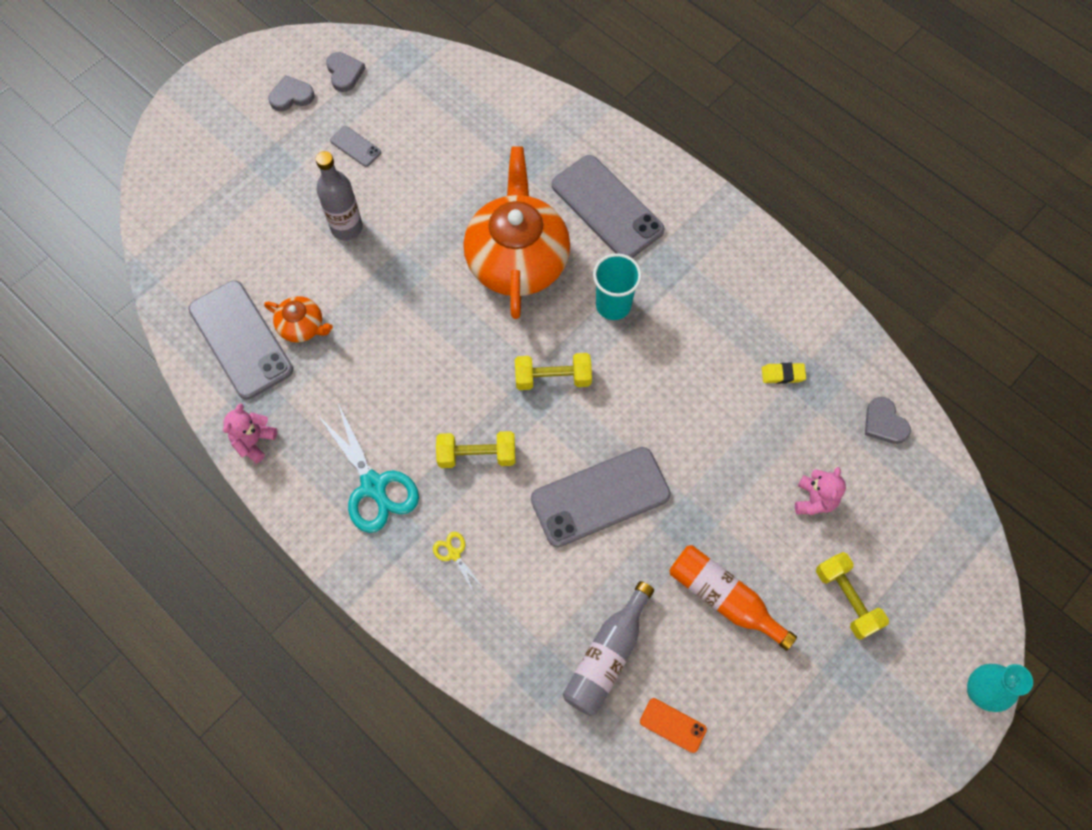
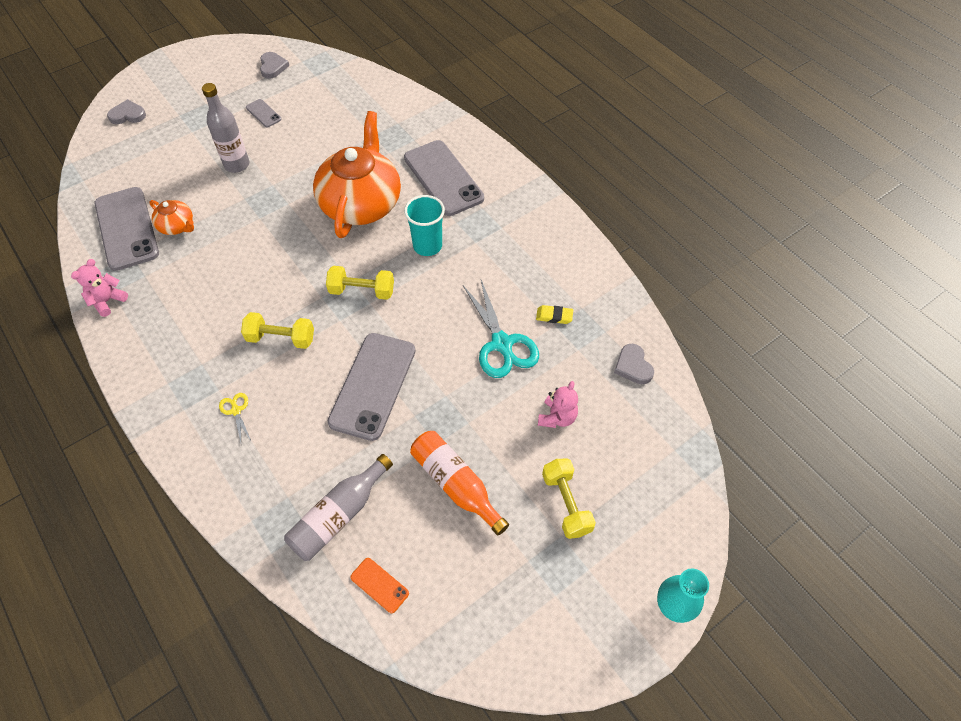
camera: 10 degrees right, 10 degrees down
(291, 96) = (228, 76): grey heart -> grey heart (128, 115)
(374, 486) = (189, 348): turquoise scissors -> turquoise scissors (502, 344)
(600, 497) = (373, 386): grey phone -> grey phone turned 60 degrees counterclockwise

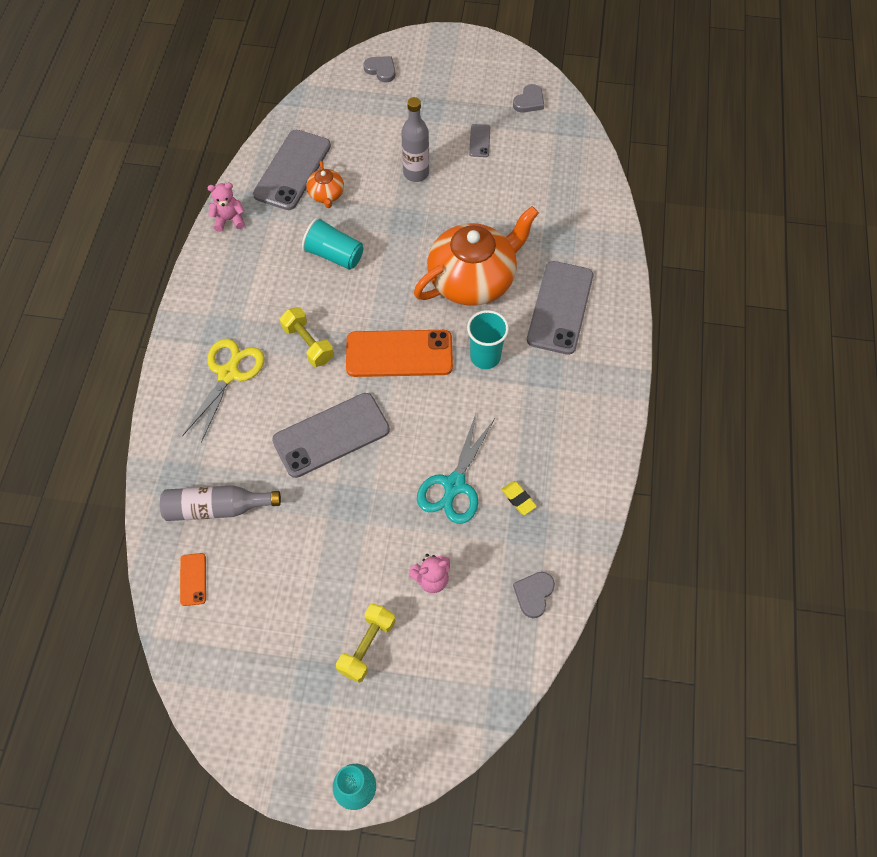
camera: 45 degrees right, 5 degrees up
(232, 262) = (334, 255): none -> turquoise cup
(236, 410) = (229, 373): yellow scissors -> yellow scissors, size x2.18
(362, 291) = (399, 354): yellow dumbbell -> orange phone
(456, 484) = (309, 559): orange bottle -> none

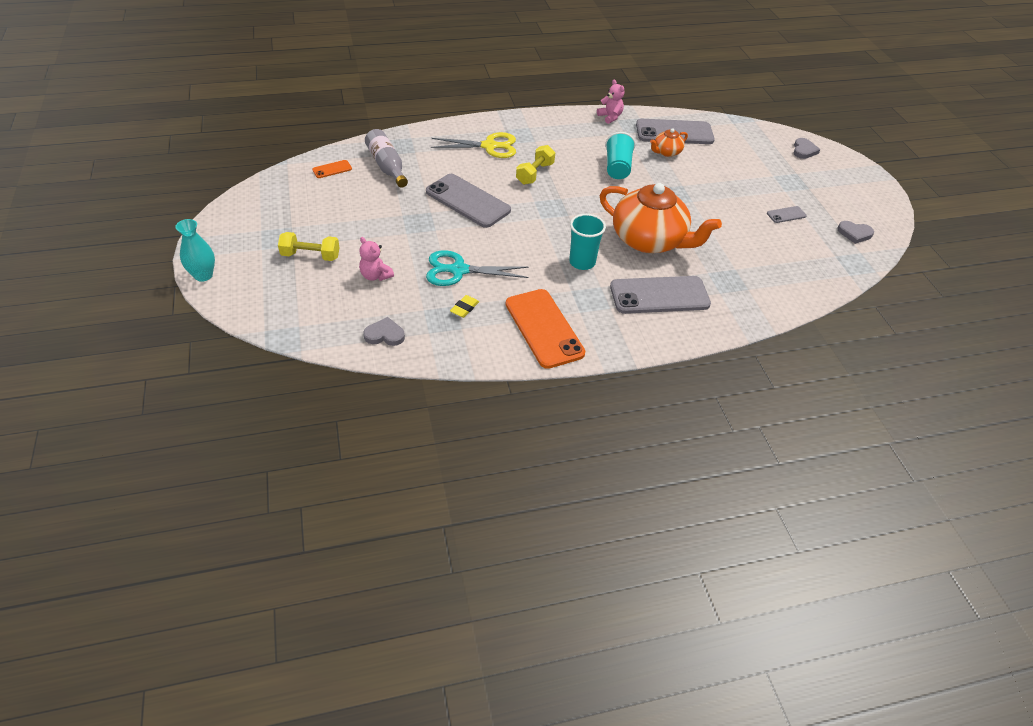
camera: 65 degrees right, 15 degrees down
(399, 354) = (555, 217): orange phone -> orange phone (544, 328)
(416, 173) = (723, 189): grey bottle -> none

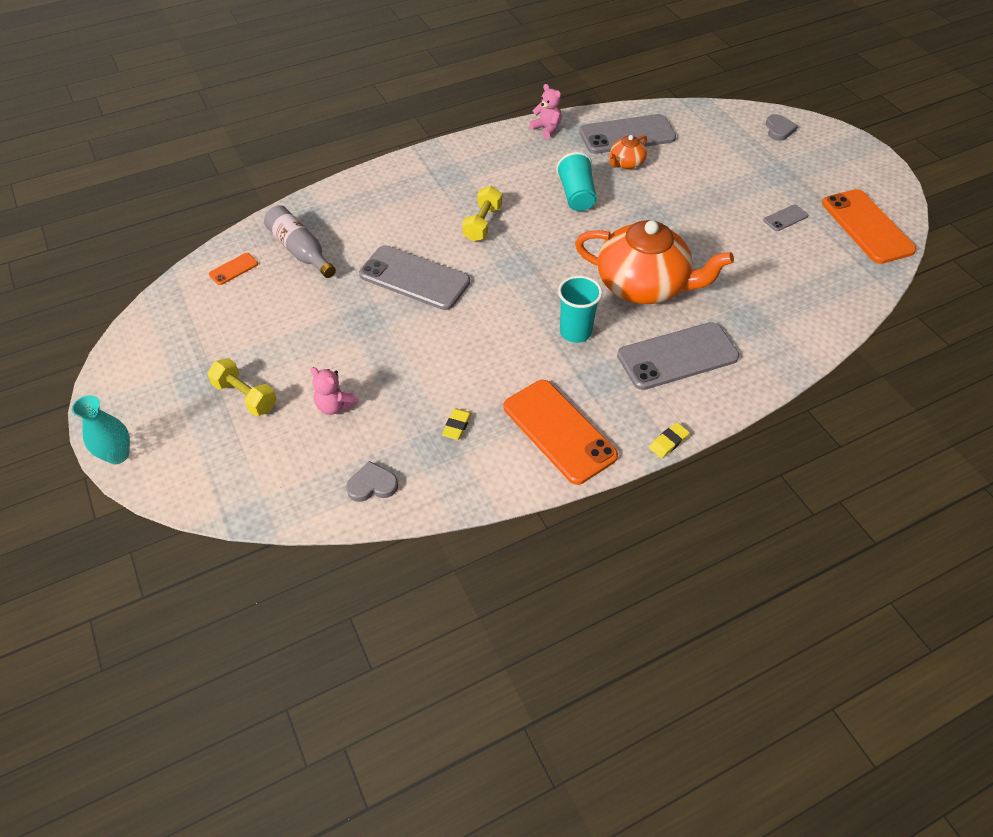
camera: 10 degrees left, 5 degrees up
(311, 256) = (245, 396): yellow dumbbell -> yellow dumbbell turned 45 degrees clockwise
(458, 270) = (433, 376): turquoise scissors -> none
(490, 146) = (417, 197): yellow scissors -> none
(630, 354) = (668, 442): none -> yellow eraser
(854, 233) = (867, 226): grey heart -> orange phone

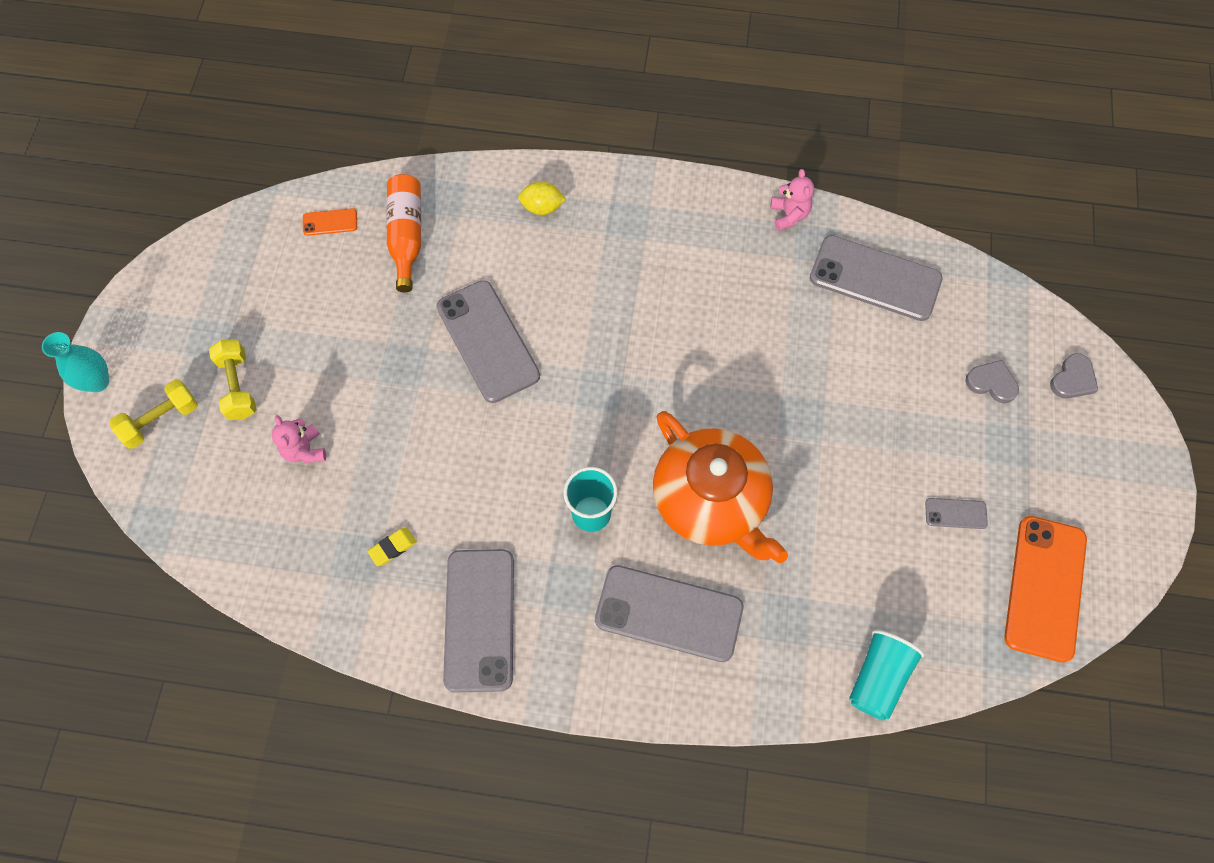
camera: 35 degrees right, 15 degrees up
(300, 250) = (406, 236): grey bottle -> orange bottle
(372, 485) = (273, 560): grey heart -> grey heart (991, 383)
(384, 193) = (542, 207): none -> yellow lemon
(482, 224) = (610, 311): yellow dumbbell -> yellow dumbbell (161, 420)
(559, 431) = (479, 619): orange phone -> grey phone
(576, 195) = (742, 333): turquoise cup -> turquoise cup (878, 678)
(626, 163) = (838, 320): orange teapot -> none
(668, 442) = (572, 706): yellow eraser -> none

